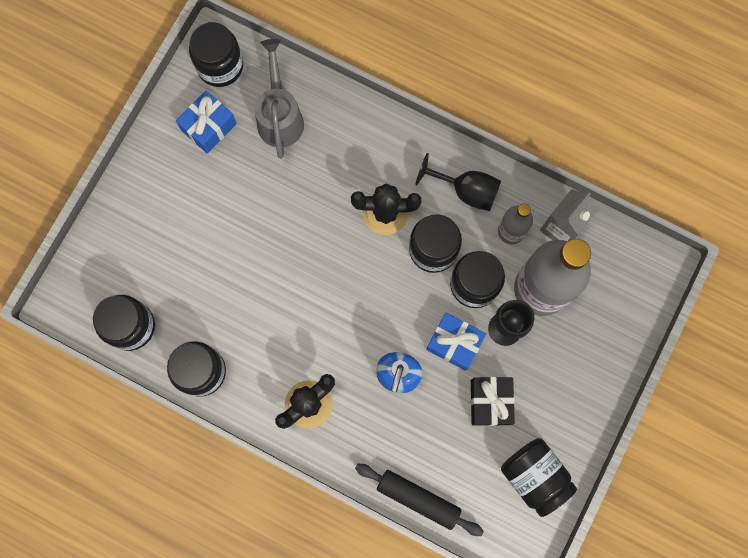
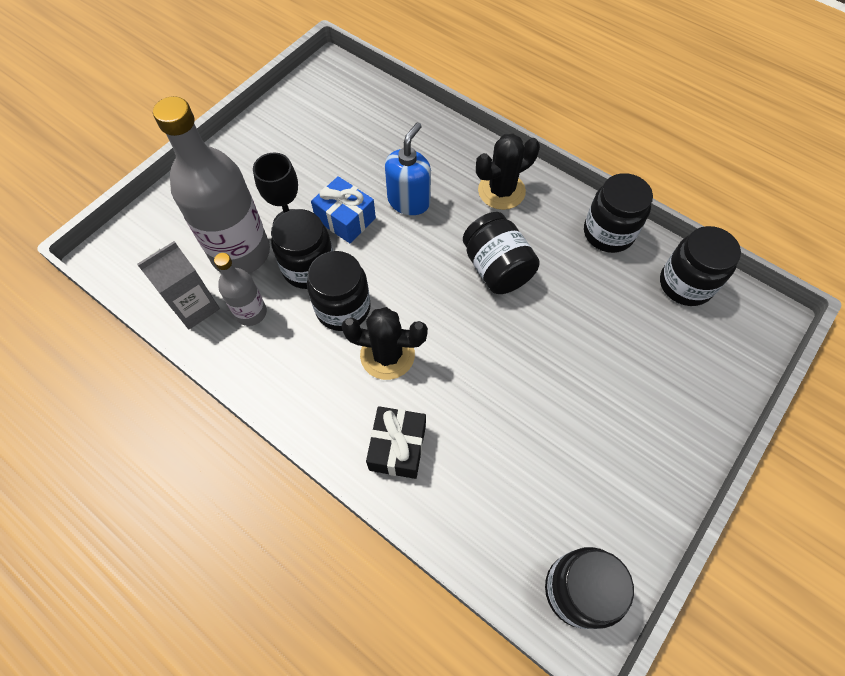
camera: 170 degrees left, 15 degrees down
(209, 127) = (596, 499): blue gift -> none
(280, 116) = (499, 497): grey watering can -> none
(418, 499) = (412, 111): black rolling pin -> none
(466, 191) = (287, 364): black goblet -> none
(490, 402) = (326, 168): black gift -> black gift (397, 447)
(534, 476) = (304, 112): black jar -> black jar (496, 268)

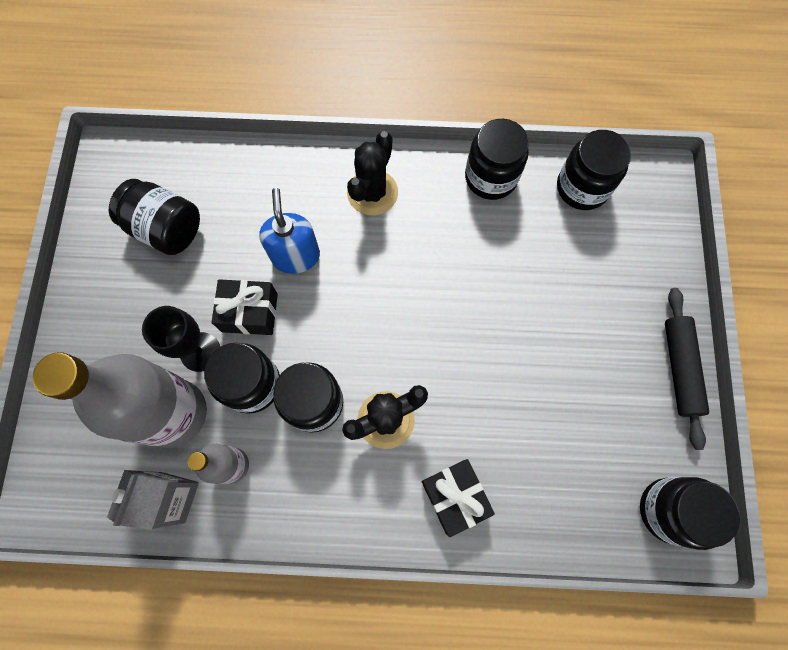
camera: 35 degrees left, 10 degrees up
(345, 219) = (250, 312): blue gift -> black gift
(496, 268) = (421, 273): black jar -> black jar (166, 229)
(674, 480) = (679, 368): none -> black rolling pin

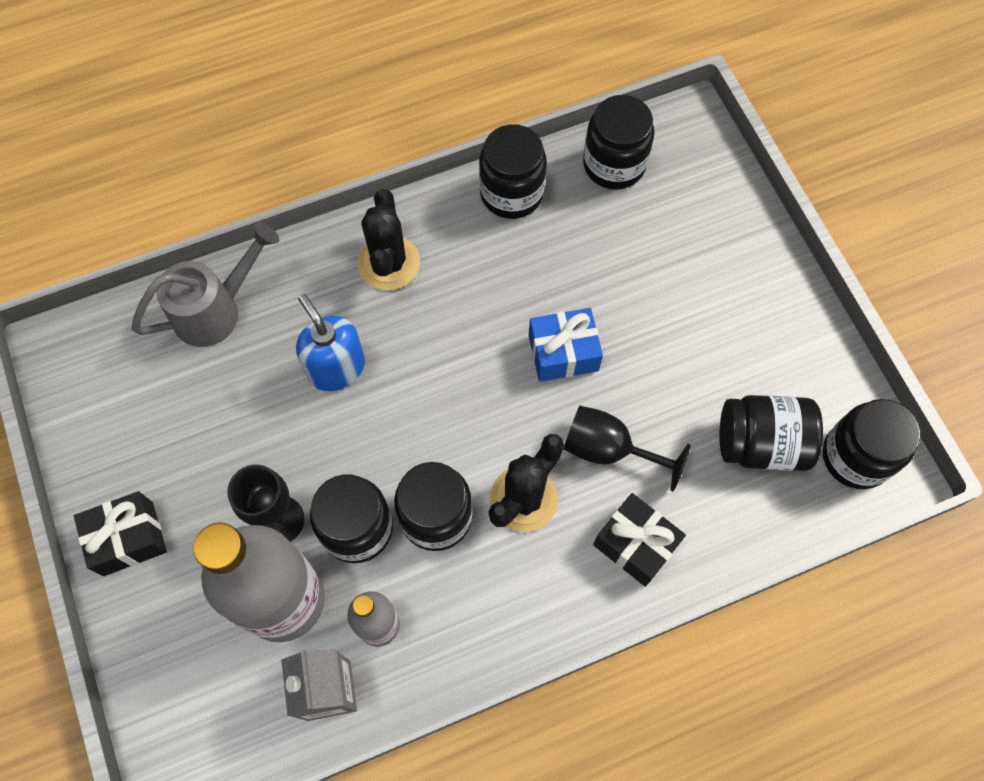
camera: 25 degrees left, 5 degrees down
(166, 229) = (169, 401): black jar -> black jar (761, 443)
(231, 175) = (216, 310): none -> grey watering can
(250, 312) = (315, 452): black gift -> black gift (128, 538)
(469, 411) = (608, 449): none -> black goblet
(471, 319) = (563, 352): none -> blue gift
(679, 368) = (800, 310): black rolling pin -> none

